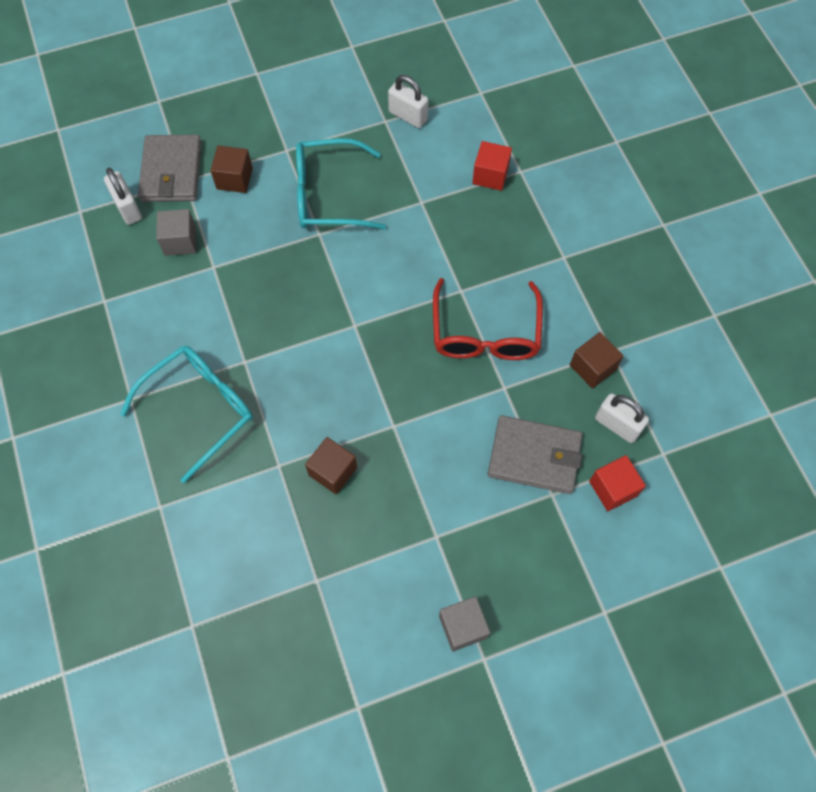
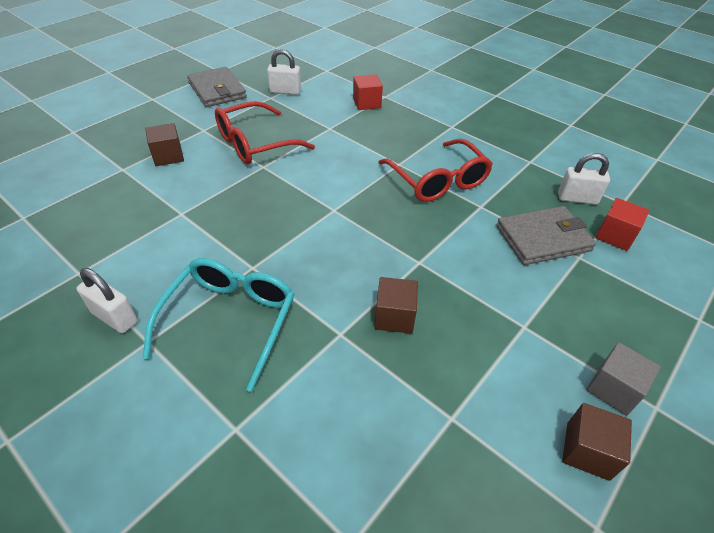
camera: 30 degrees left, 20 degrees down
(128, 208) = (74, 201): white padlock -> white padlock (115, 317)
(171, 171) = (107, 167): grey wallet -> grey wallet (217, 90)
(180, 241) = (139, 207): grey cube -> none
(328, 195) = (255, 144): turquoise glasses -> red glasses
(592, 367) = (528, 174): brown cube -> brown cube (587, 451)

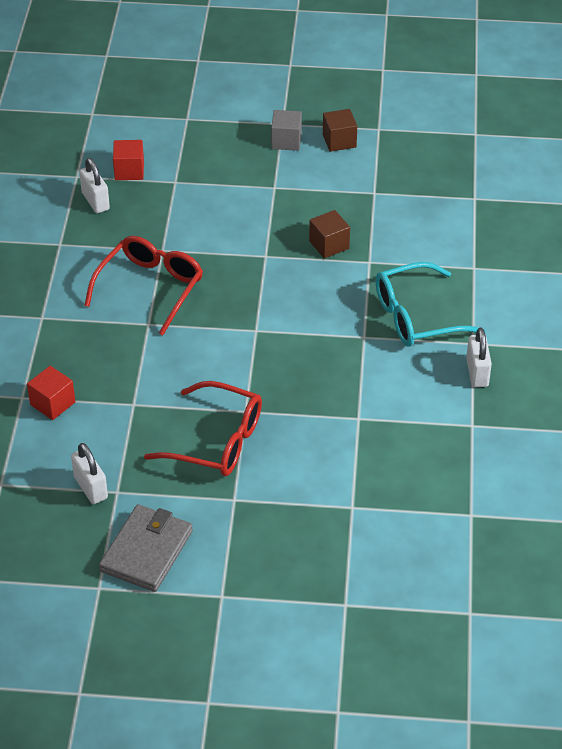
camera: 125 degrees left, 0 degrees up
(168, 156) = (301, 490): brown cube -> none
(543, 238) = (171, 204): grey wallet -> none

